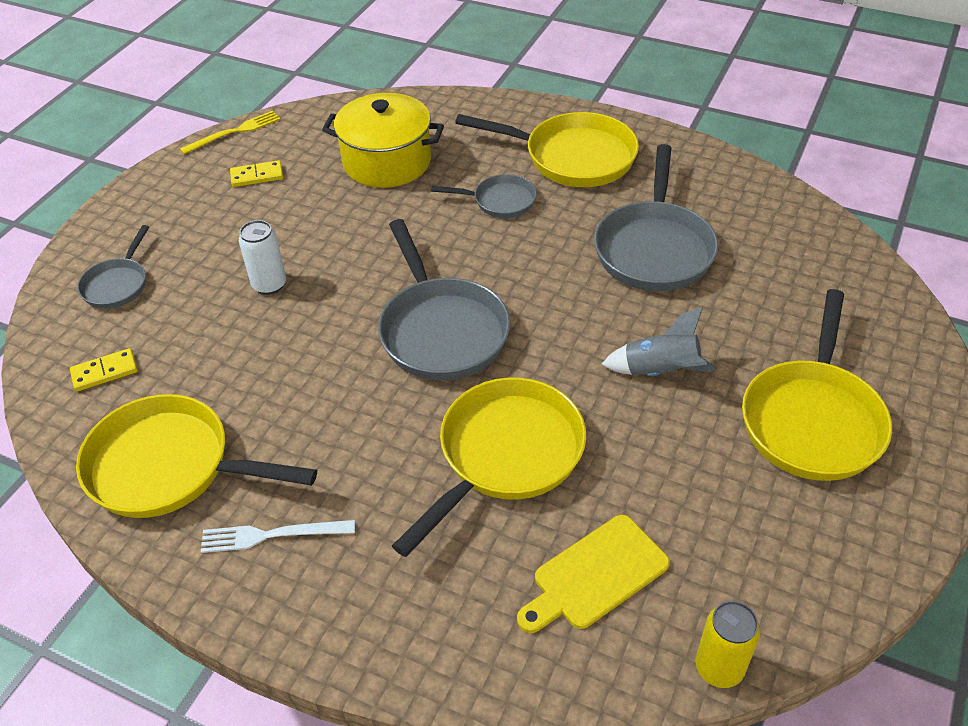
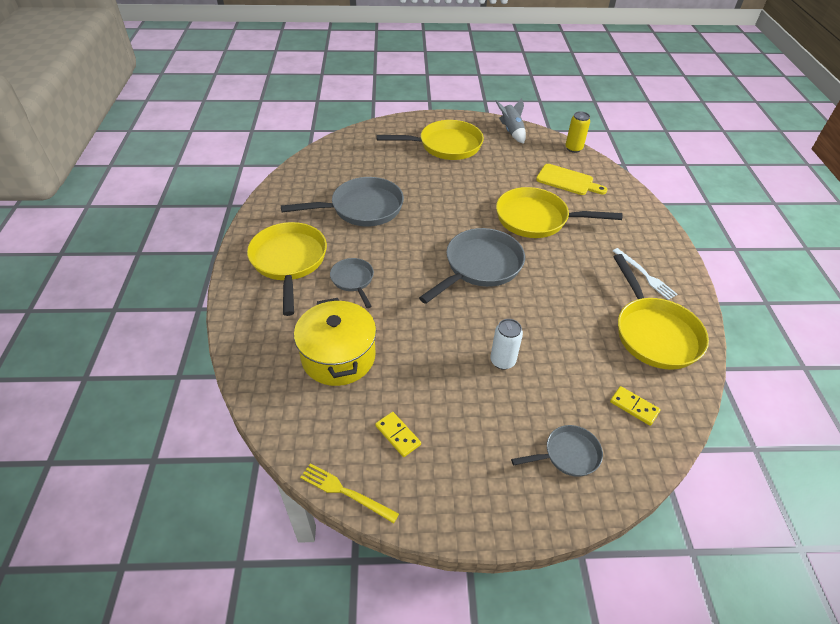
camera: 120 degrees left, 0 degrees up
(660, 372) = (450, 188): grey rocket -> grey rocket (511, 131)

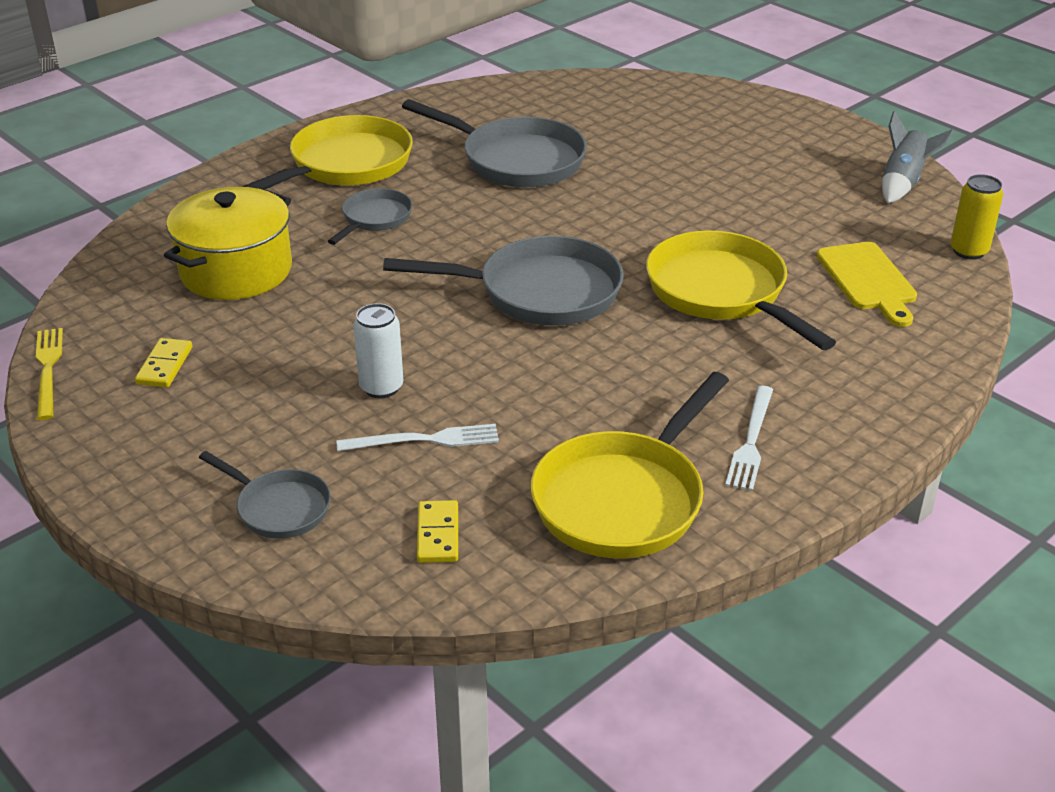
camera: 50 degrees right, 10 degrees down
(445, 146) = (760, 151): yellow pan -> none
(559, 370) = (424, 440): none -> white fork

